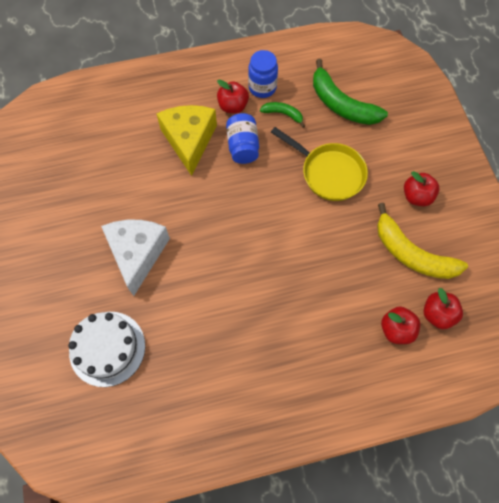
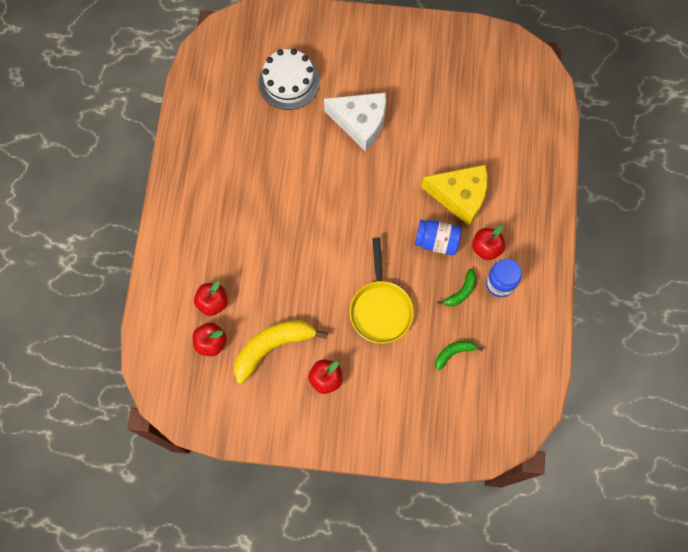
camera: 110 degrees right, 5 degrees up
(328, 173) = (380, 308): yellow pan -> yellow pan turned 60 degrees counterclockwise
(341, 104) = (453, 353): green banana -> green banana, size x0.51

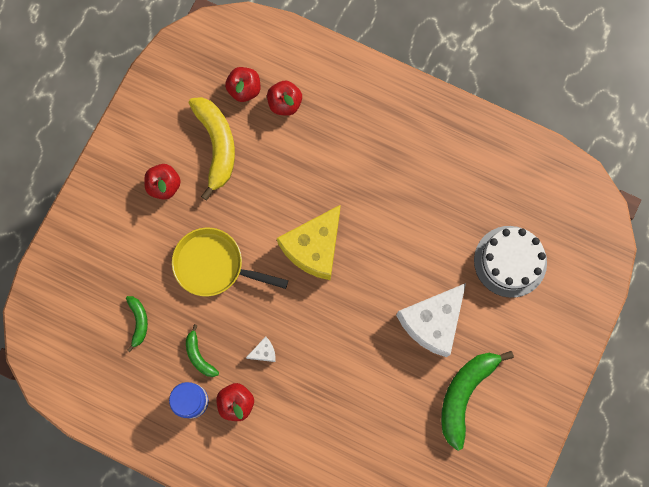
camera: 110 degrees right, 5 degrees up
(408, 83) = (464, 394): none -> green banana
(436, 241) = (264, 352): blue jar -> white cheese
(460, 196) = (305, 398): yellow cheese -> yellow cheese (314, 247)

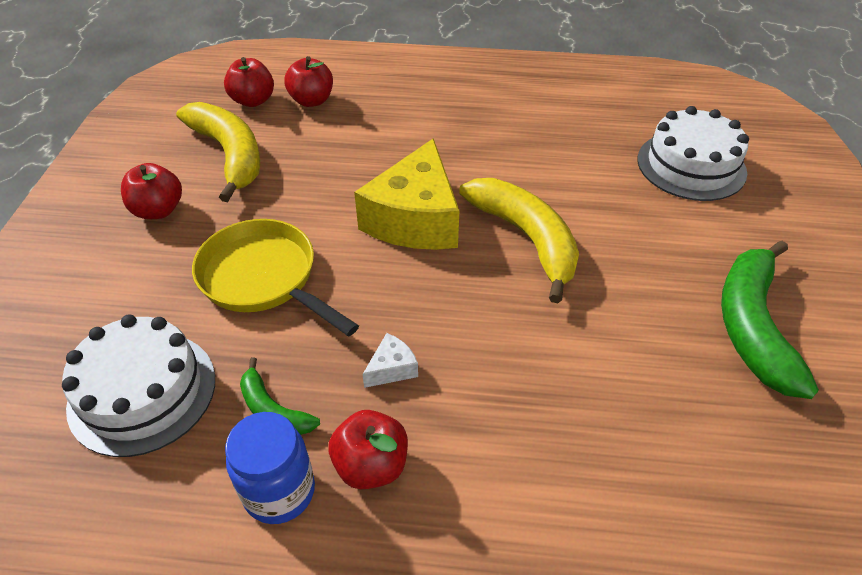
camera: 20 degrees left, 30 degrees down
(138, 322) = (142, 392): green banana -> white cake
(214, 265) = (264, 278): yellow pan -> yellow pan turned 45 degrees clockwise
(373, 287) = (526, 238): none -> yellow banana
(432, 322) = (637, 253): white cheese -> none

